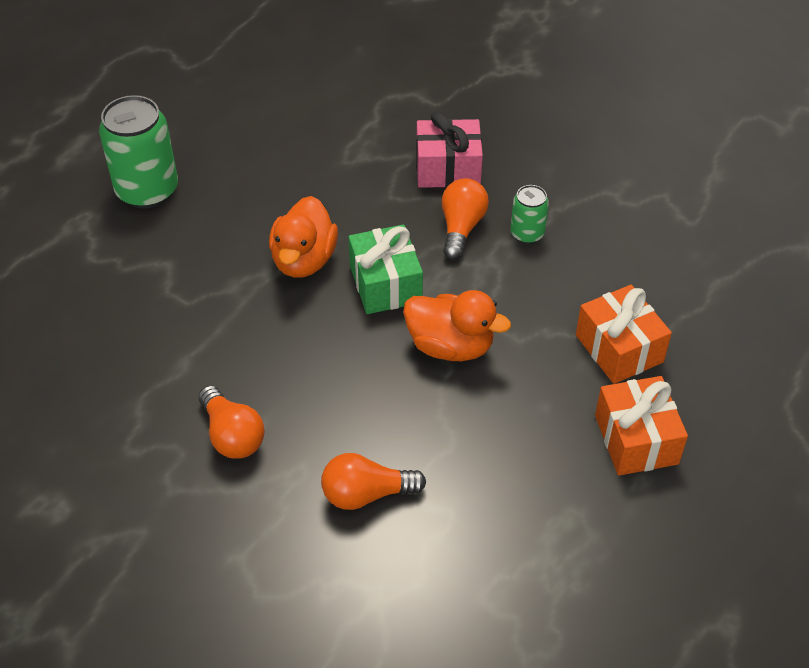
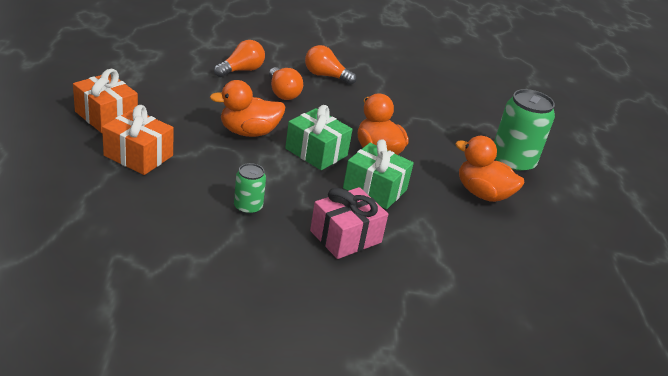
camera: 140 degrees right, 15 degrees down
(241, 165) = (482, 194): none -> orange duck
(362, 210) = (375, 189): none -> green gift
(461, 227) = (298, 197): orange light bulb -> orange light bulb (283, 93)

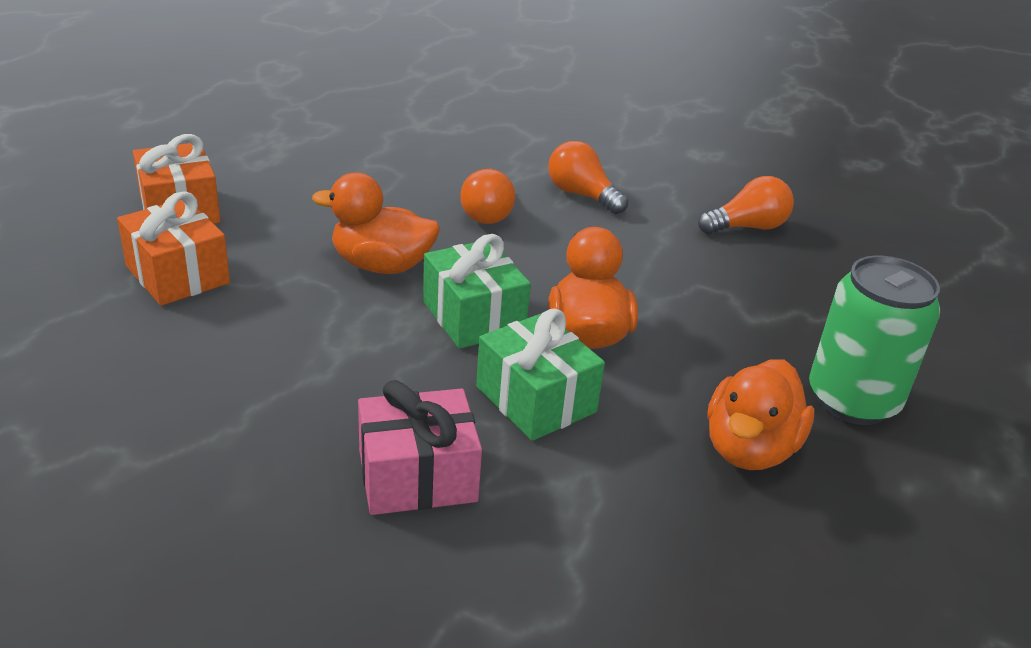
camera: 25 degrees right, 0 degrees up
(241, 70) = (444, 169): orange light bulb -> orange light bulb (747, 227)
(248, 207) = (284, 388): green can -> none
(482, 194) = (749, 449): orange duck -> orange duck turned 120 degrees counterclockwise

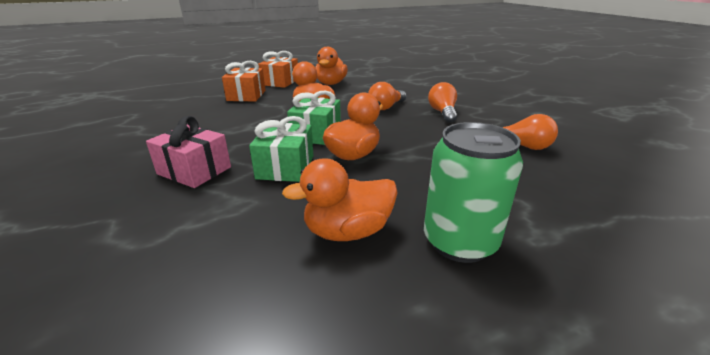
camera: 45 degrees right, 5 degrees down
(297, 180) = (331, 84): none -> orange duck

